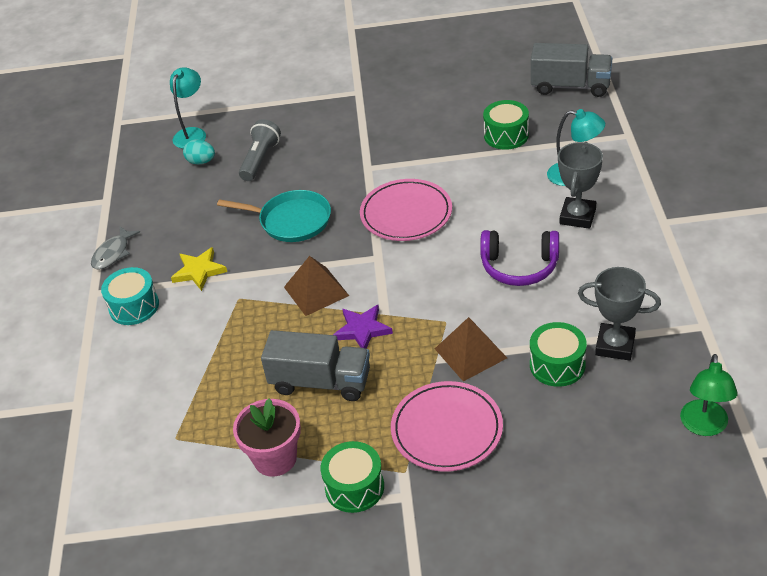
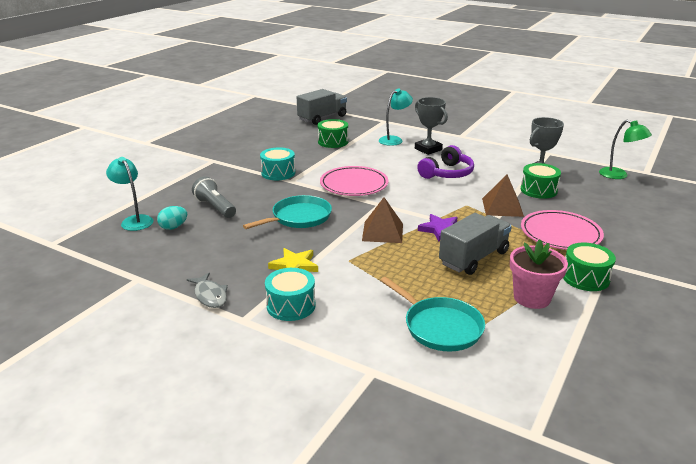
camera: 60 degrees left, 15 degrees down
(171, 415) = (440, 327): none -> turquoise pan
(376, 149) = (278, 173): none -> turquoise drum

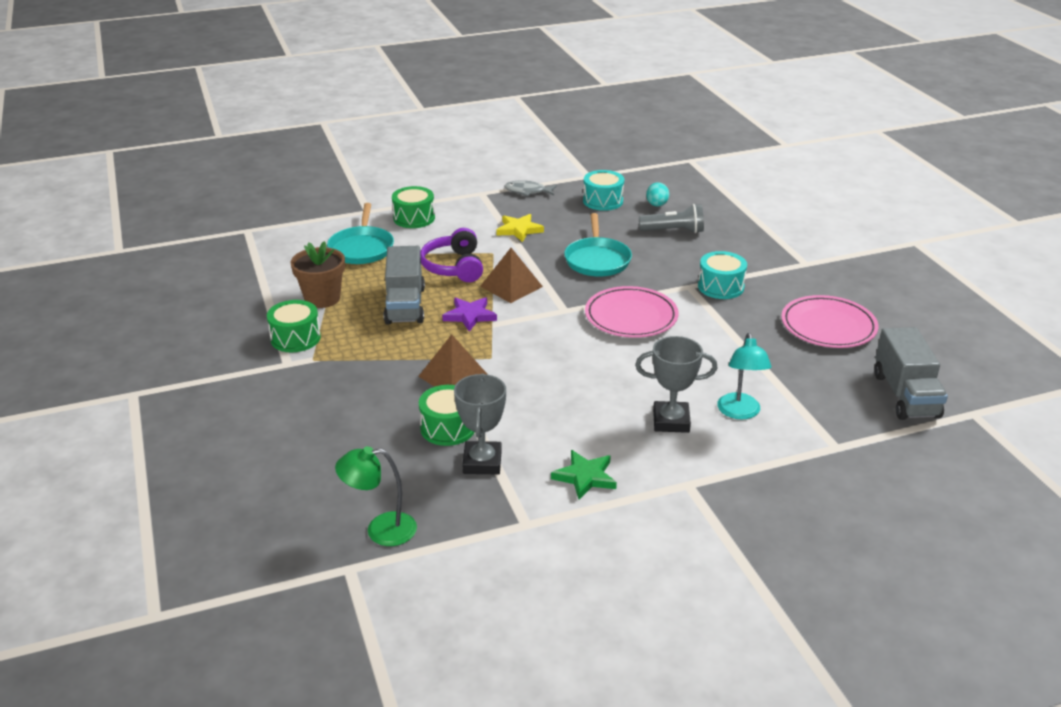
camera: 130 degrees right, 5 degrees up
(134, 220) = (693, 194): turquoise lamp -> none
(291, 305) = (471, 211): turquoise drum -> turquoise drum (603, 201)
(333, 142) = (785, 360): green drum -> green drum (414, 218)
(440, 327) = (362, 248): turquoise pan -> turquoise pan turned 90 degrees counterclockwise
(447, 173) = (579, 391): purple headphones -> purple headphones (454, 267)
(499, 152) = (585, 477): none -> green star
(531, 298) = (322, 298): pink flower pot -> brown flower pot
(560, 234) = (360, 374): pink plate -> pink plate (828, 326)

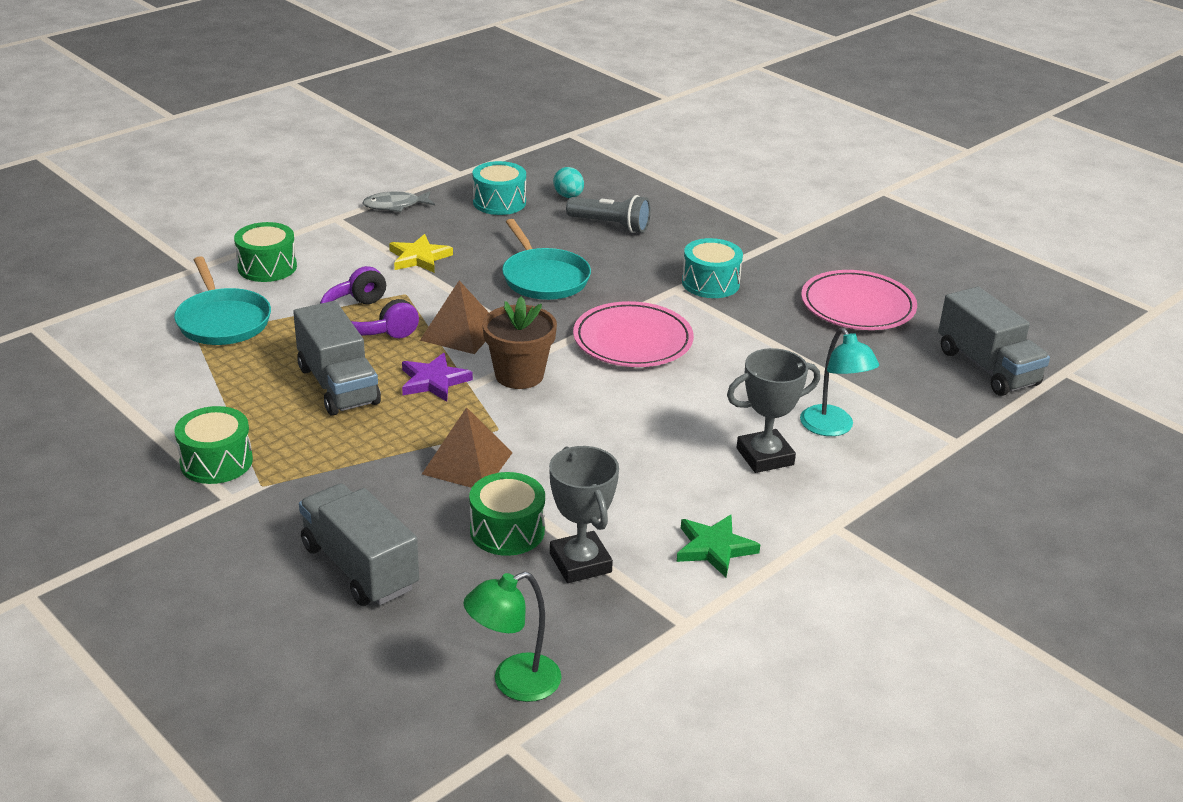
camera: 25 degrees left, 0 degrees up
(322, 298) = (216, 400): brown flower pot -> brown flower pot (519, 375)
(336, 427) = (360, 567): none -> grey truck
(673, 231) = (610, 225): grey flashlight -> grey flashlight turned 45 degrees clockwise

